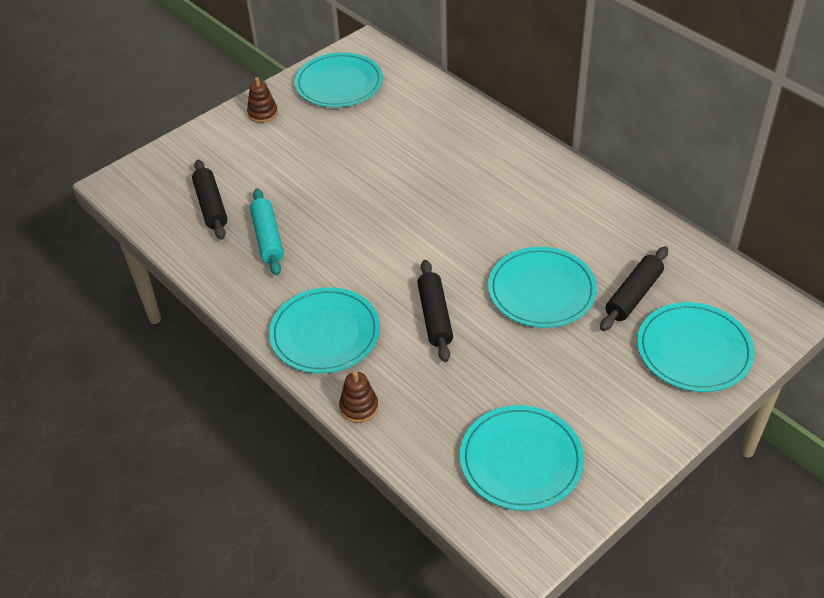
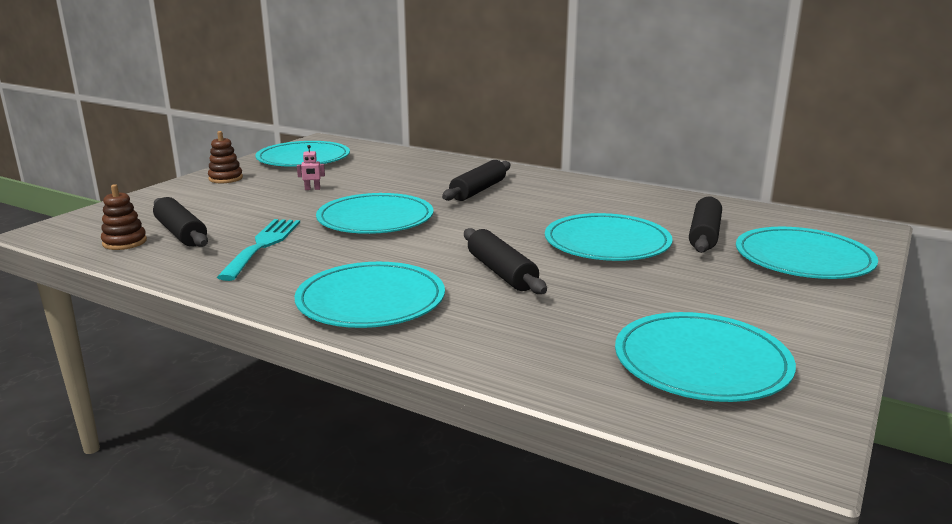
camera: 20 degrees left, 25 degrees down
(268, 238) = (263, 245): turquoise rolling pin -> turquoise fork
(331, 147) = (312, 189): none -> pink robot
(359, 407) = (452, 351): brown stacking toy -> brown stacking toy (124, 242)
(367, 212) = (375, 219): none -> turquoise plate
(474, 177) = (478, 190): none -> black rolling pin

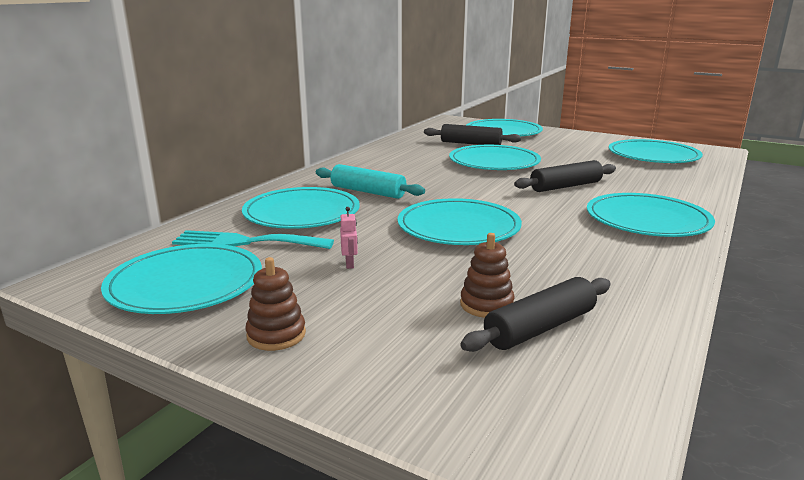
camera: 90 degrees left, 0 degrees up
(124, 242) = (593, 366): brown stacking toy -> brown stacking toy (486, 305)
(263, 245) = (557, 271): turquoise fork -> turquoise fork (246, 242)
(422, 174) = (302, 213): none -> turquoise plate
(478, 190) = (368, 192): black rolling pin -> turquoise rolling pin

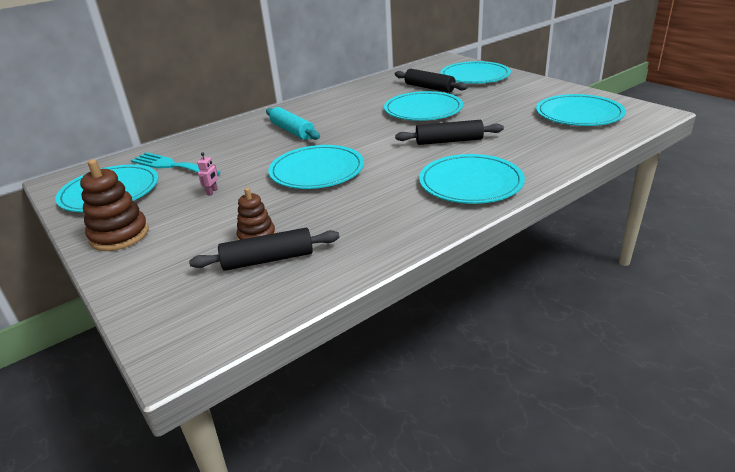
camera: 25 degrees right, 10 degrees up
(276, 335) = (119, 235): brown stacking toy -> brown stacking toy, size x1.55
(302, 213) = (229, 145): turquoise plate -> none

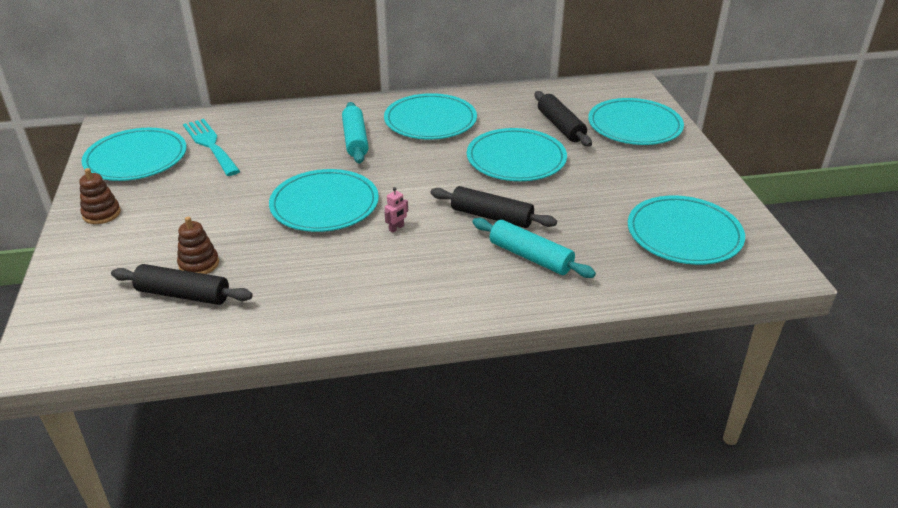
camera: 25 degrees right, 5 degrees up
(119, 235) = (101, 214): brown stacking toy -> brown stacking toy, size x0.64
(212, 192) = (213, 193): pink robot -> pink robot (396, 228)
(470, 183) = (449, 283): turquoise plate -> turquoise plate (430, 120)
(504, 152) = (530, 257): none -> turquoise rolling pin

